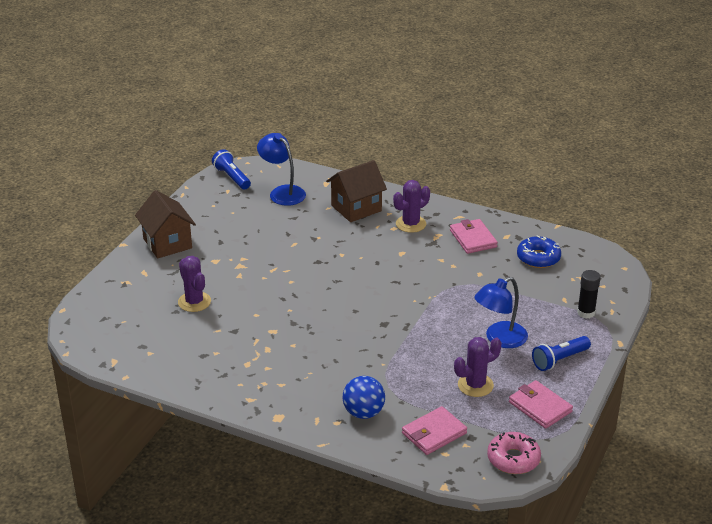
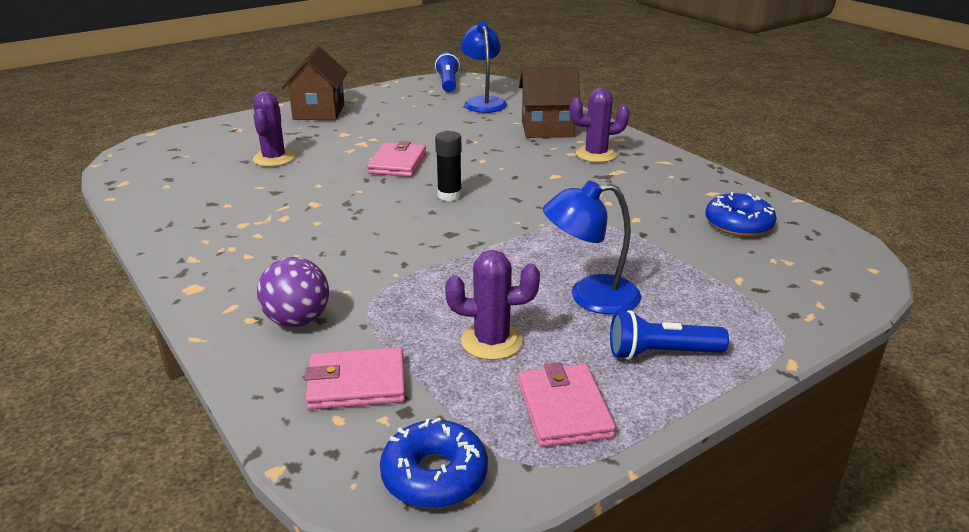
camera: 30 degrees right, 5 degrees down
(363, 413) = (297, 320): blue ball -> purple ball
(473, 239) = (662, 184): pink wallet -> pink wallet (397, 163)
(513, 459) = (434, 475): pink donut -> blue donut
(586, 313) = (761, 305): black glue stick -> black glue stick (449, 195)

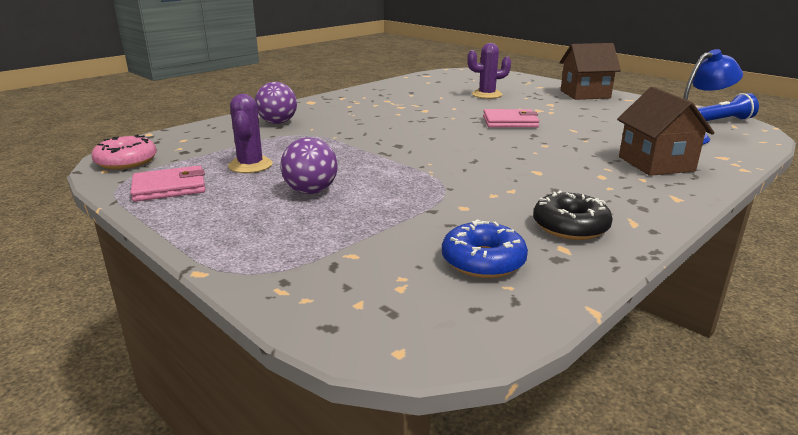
camera: 80 degrees right, 5 degrees down
(357, 383) = (213, 140): pink wallet -> none
(434, 475) = (126, 161): blue donut -> pink donut
(449, 195) = (463, 140): black glue stick -> none
(590, 296) = (311, 191): blue lamp -> purple ball
(596, 154) = (611, 187): purple cactus -> none
(661, 353) = (227, 217): blue flashlight -> none
(674, 183) = (570, 226): none -> black donut

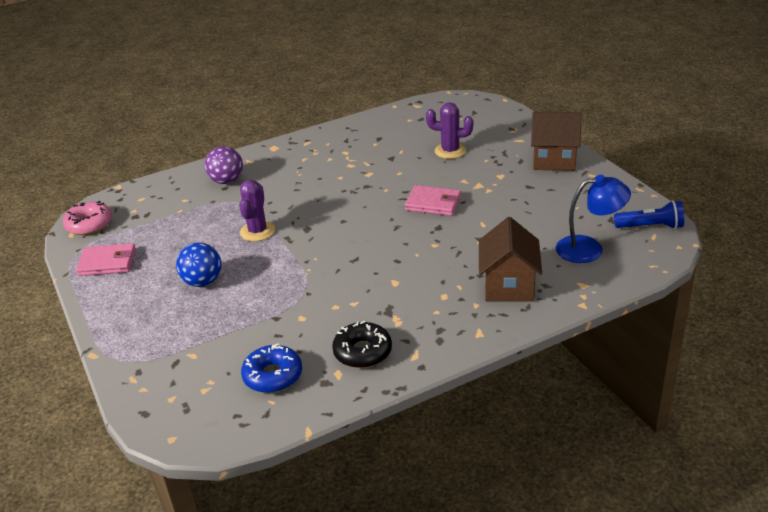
camera: 20 degrees right, 10 degrees up
(250, 165) = (175, 242): purple cactus -> purple cactus (257, 231)
(311, 191) = (203, 282): purple ball -> blue ball

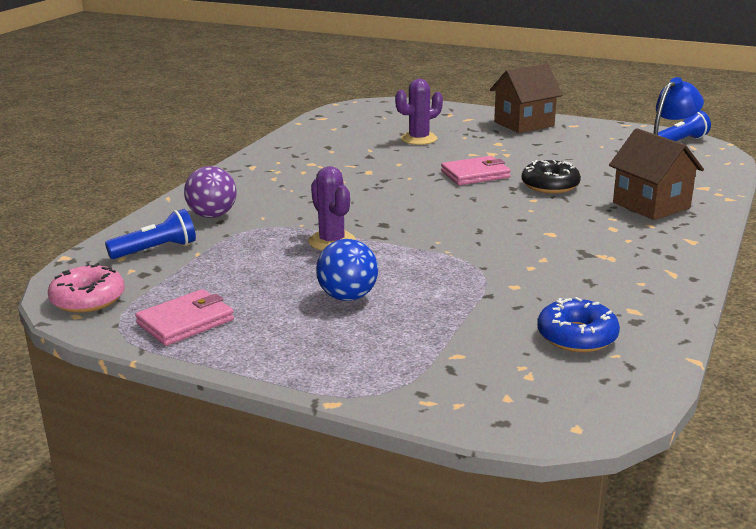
camera: 40 degrees left, 10 degrees down
(164, 199) = (156, 250): none -> blue flashlight
(362, 352) = (623, 288): black donut -> black donut (550, 185)

